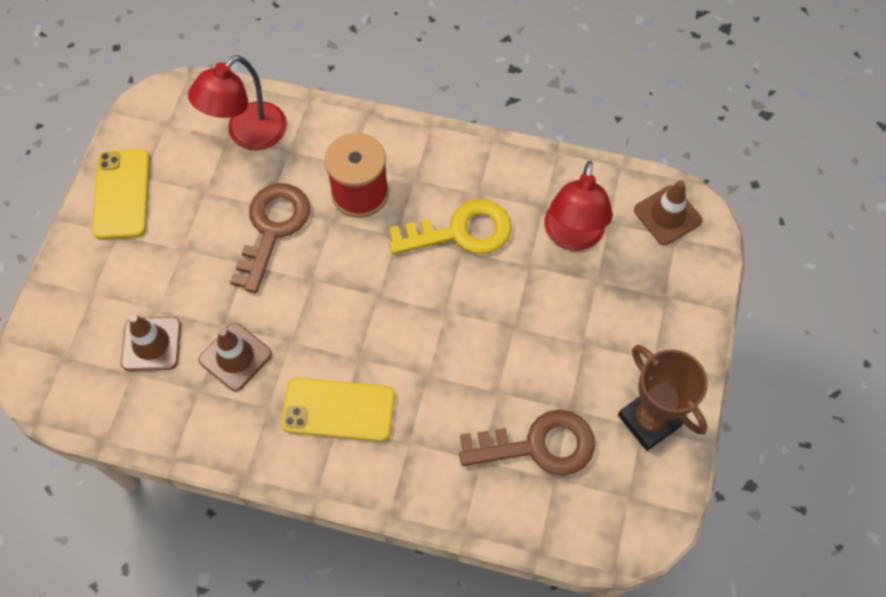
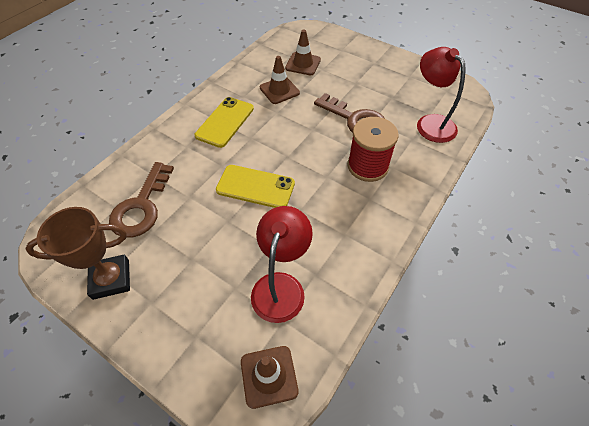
camera: 110 degrees right, 10 degrees down
(122, 194) = (400, 67): yellow phone -> yellow phone (255, 187)
(461, 232) = (315, 213): yellow key -> none
(572, 236) = (281, 286): red lamp -> red lamp turned 75 degrees clockwise

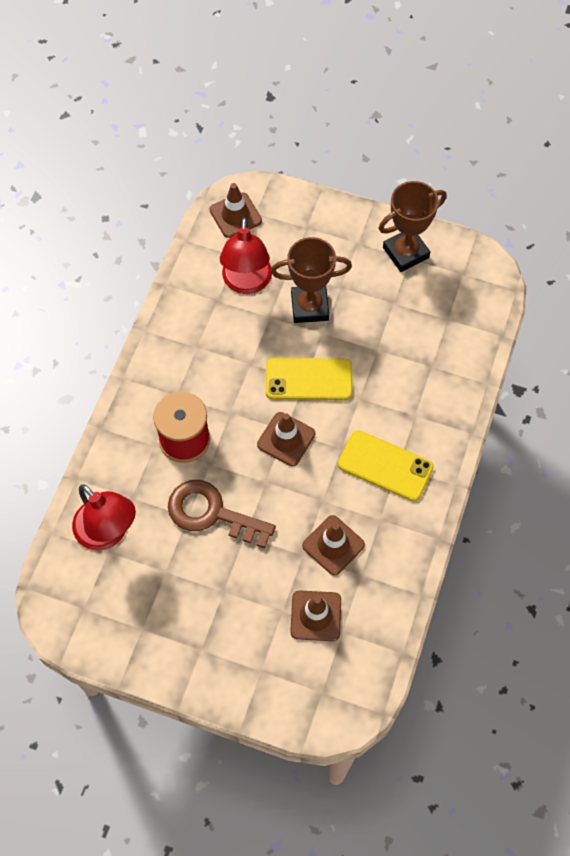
camera: 165 degrees right, 10 degrees up
(141, 206) = (421, 326): brown key -> none
(225, 122) = (385, 466): yellow phone -> yellow phone turned 75 degrees counterclockwise
(229, 247) = (309, 307): none -> brown trophy
(289, 151) = (286, 439): none -> brown traffic cone

